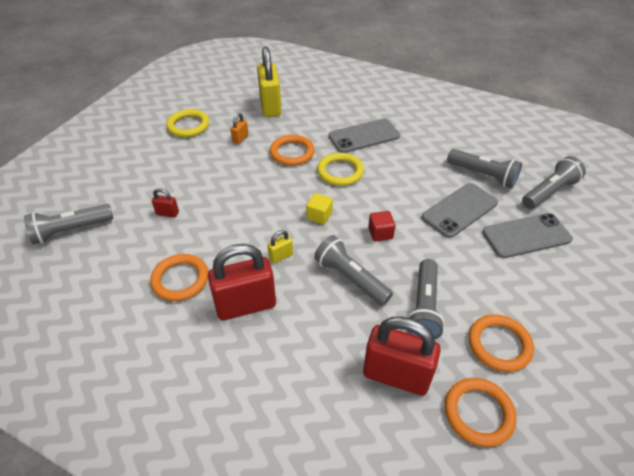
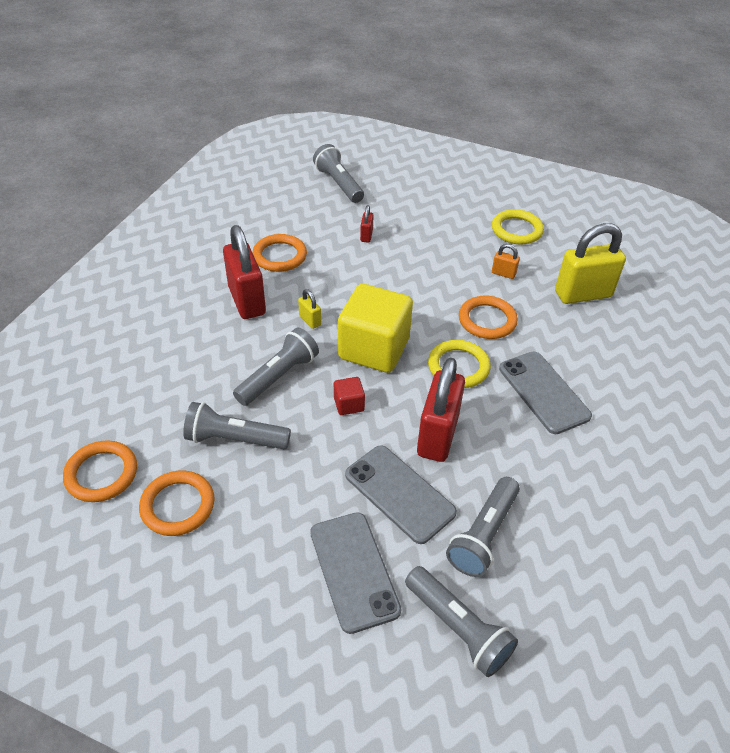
camera: 85 degrees right, 0 degrees up
(319, 216) = (374, 349): yellow cube -> yellow cube, size x2.35
(396, 375) = (154, 410): red padlock -> red padlock (437, 436)

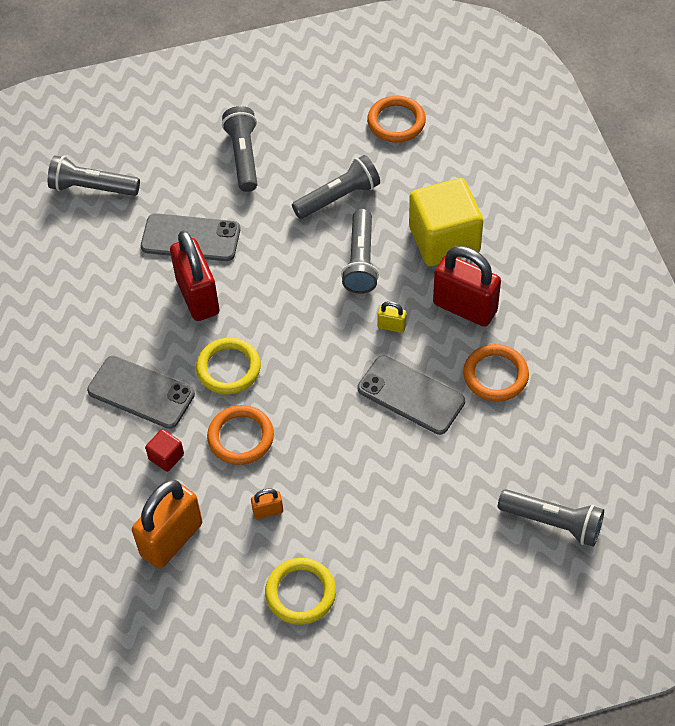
camera: 145 degrees right, 10 degrees up
(178, 505) = (326, 138): orange ring -> none
(349, 404) = (285, 276): red cube -> red cube (166, 457)
(354, 571) = (179, 176): grey phone -> grey phone (411, 395)
(366, 236) = (444, 463): red padlock -> none
(374, 349) = (312, 337): yellow cube -> yellow cube (444, 240)
(483, 535) = (113, 249): grey flashlight -> grey flashlight (243, 156)
(583, 294) = (171, 539): yellow padlock -> orange padlock

